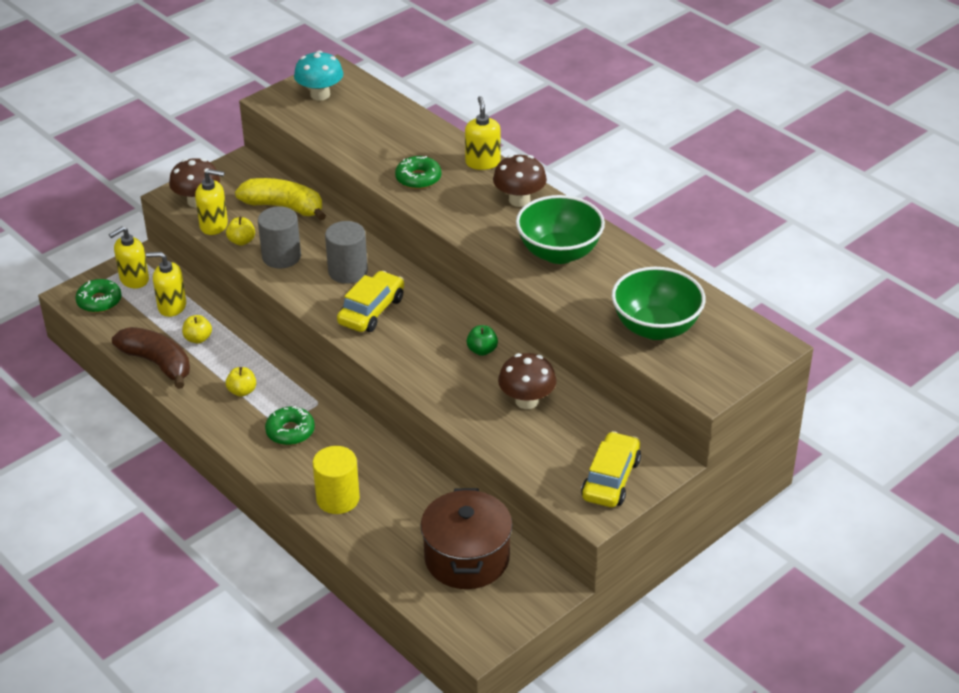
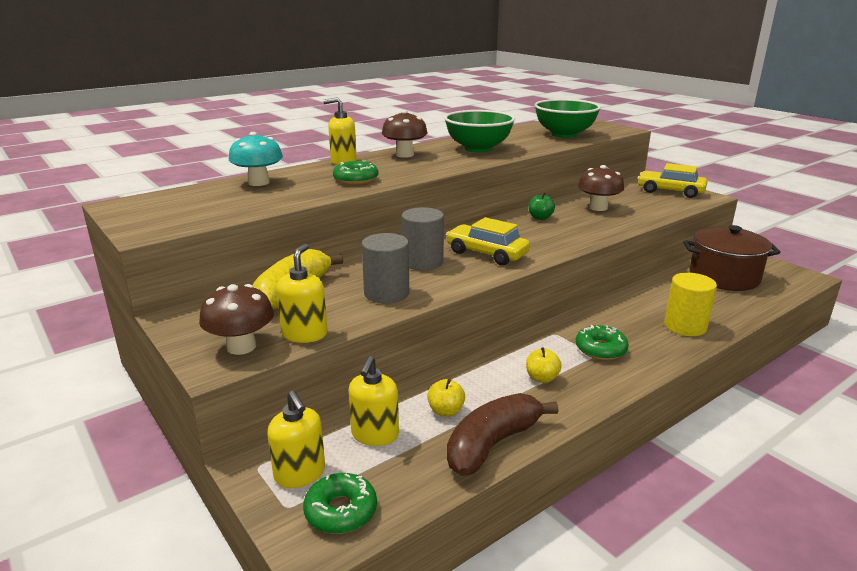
camera: 85 degrees left, 15 degrees down
(241, 241) = (347, 316): yellow apple -> none
(320, 95) = (162, 211): turquoise mushroom -> turquoise mushroom (259, 182)

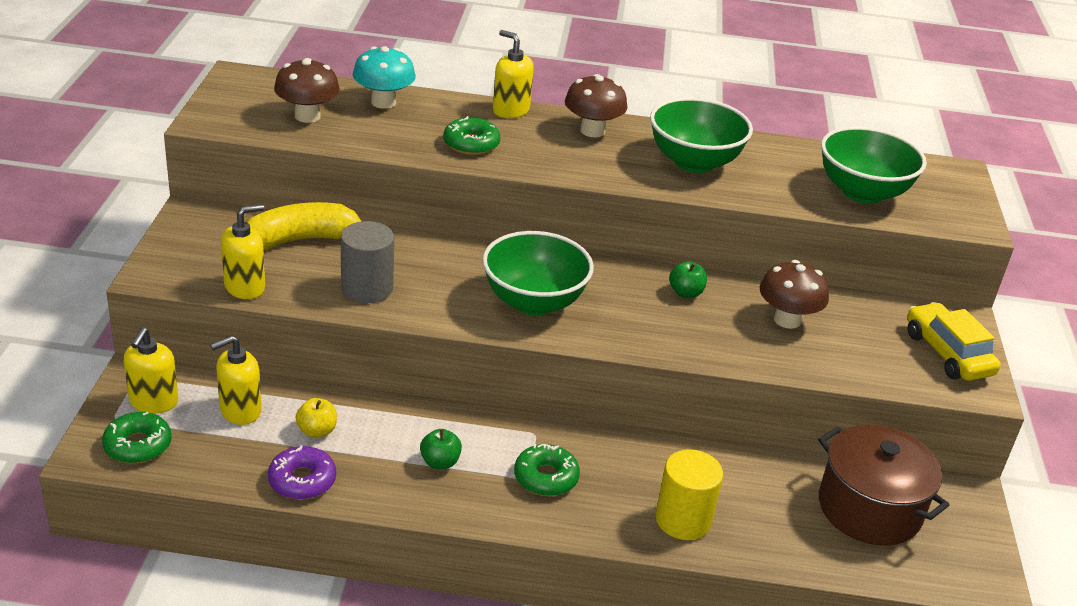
camera: 40 degrees right, 10 degrees up
(241, 347) = (190, 270): brown mushroom -> brown mushroom (307, 116)
(422, 262) = (457, 275): grey cylinder -> none
(486, 253) = (534, 302): yellow car -> green bowl
(492, 444) = (302, 480): brown banana -> purple donut
(542, 378) = (440, 462): yellow apple -> green apple

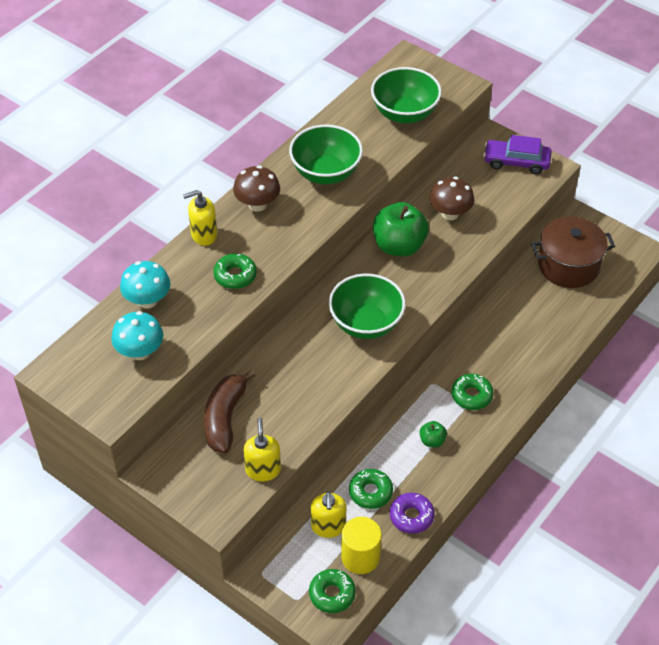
camera: 55 degrees left, 15 degrees up
(153, 402) = (292, 572): yellow soap dispenser -> none
(301, 239) = (225, 418): yellow banana -> brown banana
(307, 116) = (140, 352): brown mushroom -> turquoise mushroom
(317, 431) = (370, 492): yellow apple -> green donut
(367, 288) = (303, 404): grey cylinder -> none
(683, 520) = (536, 350): yellow cylinder -> yellow cylinder (360, 557)
(685, 293) = (399, 246): green apple -> green apple, size x2.18
(947, 353) = (516, 162): yellow car -> purple car

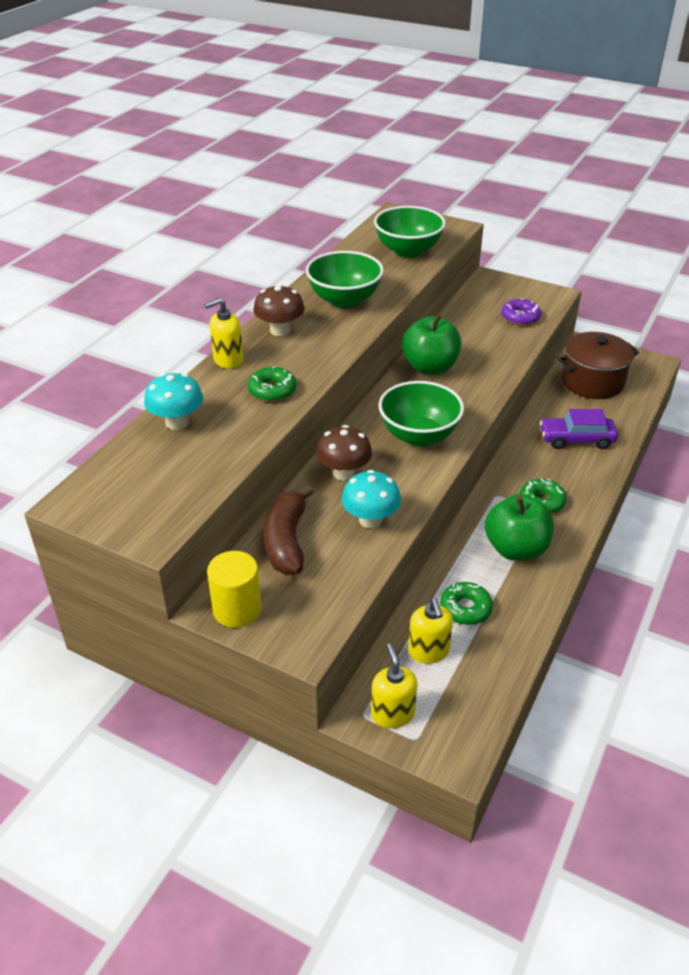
camera: 10 degrees left, 10 degrees down
(140, 352) = (178, 470): turquoise mushroom -> turquoise mushroom (370, 520)
(263, 470) = (346, 588): yellow soap dispenser -> yellow soap dispenser (392, 714)
(332, 594) = (456, 726): green donut -> none
(360, 557) = (477, 679): yellow cylinder -> yellow cylinder (237, 609)
(411, 516) = (520, 627): purple donut -> purple donut (520, 317)
(432, 441) = (516, 549): green apple -> green apple, size x2.18
(450, 213) = (471, 337): brown mushroom -> brown mushroom (344, 473)
(516, 162) = (520, 294): purple car -> purple car (576, 439)

